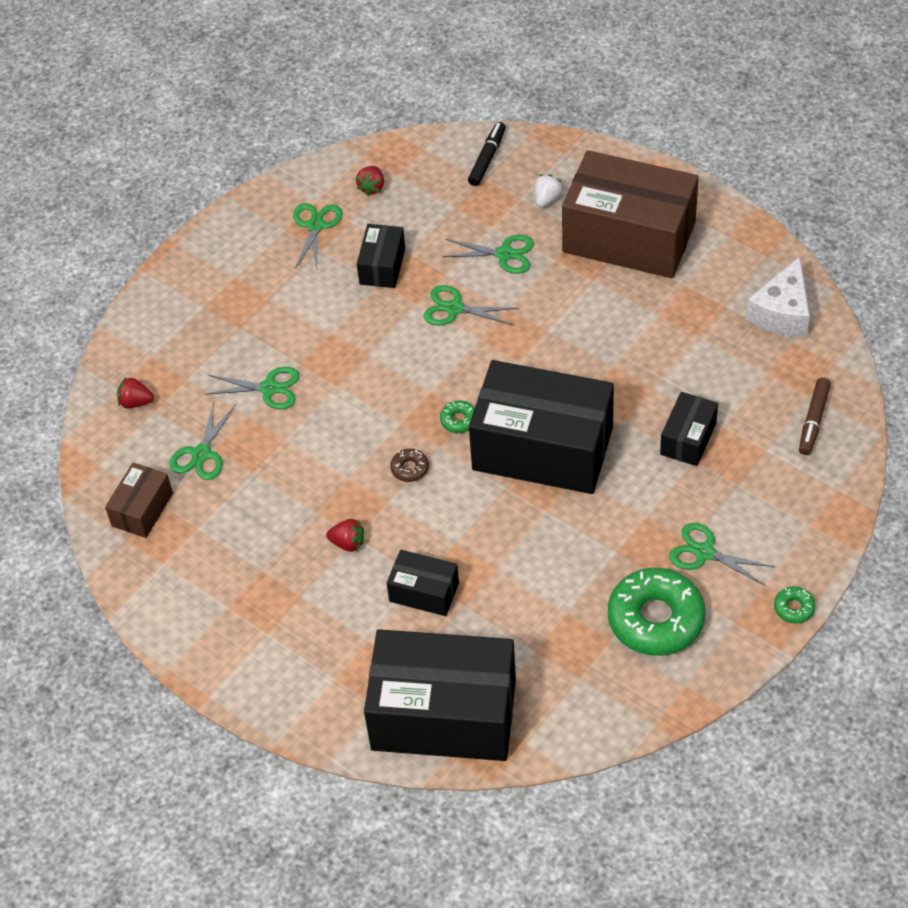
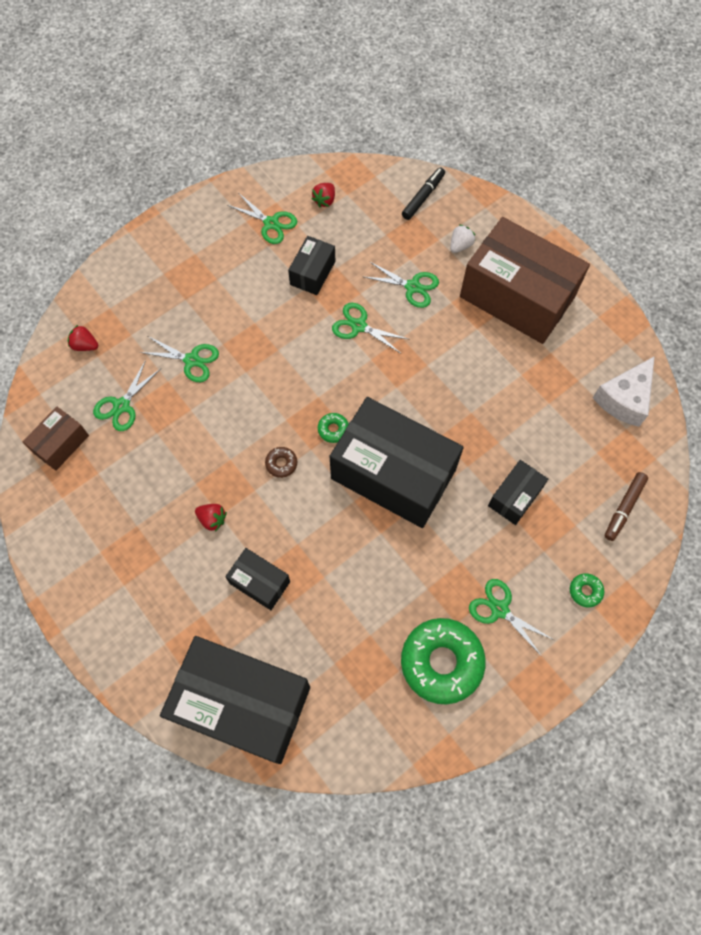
camera: 10 degrees right, 15 degrees up
(316, 226) = (271, 223): green scissors -> green scissors turned 105 degrees clockwise
(794, 608) = (560, 684): green donut -> green donut (585, 591)

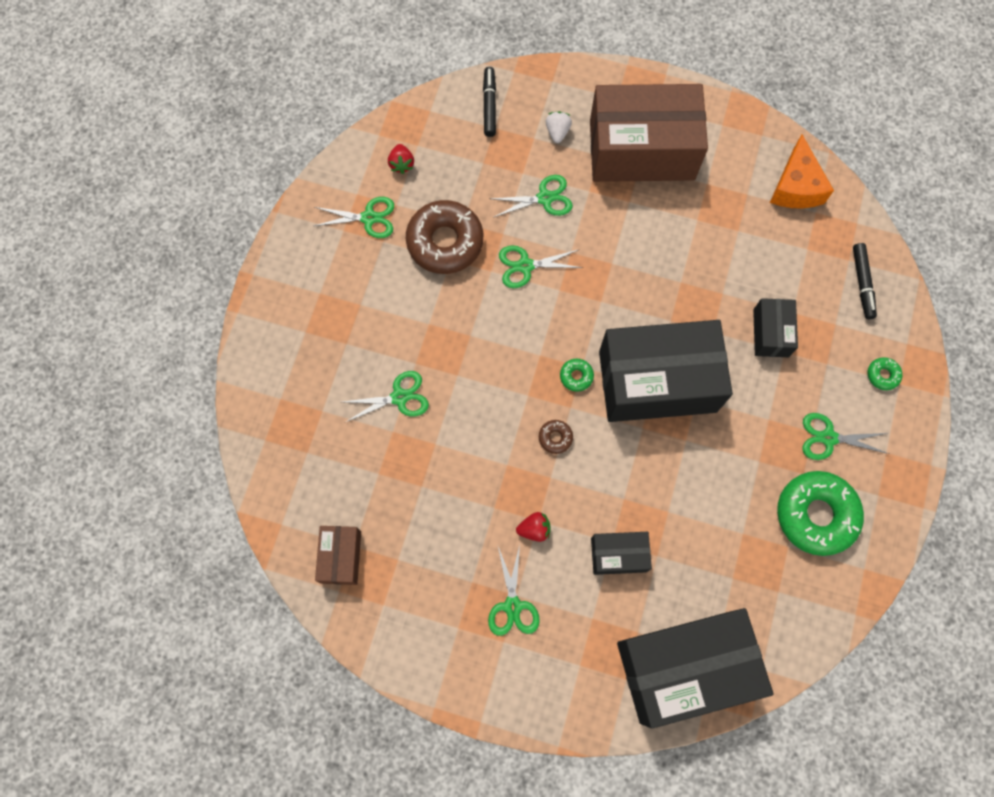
camera: 35 degrees left, 5 degrees up
(85, 345) = (287, 450): red strawberry -> none
(121, 406) = (369, 483): green scissors -> green scissors (512, 606)
(312, 273) = (445, 242): black box -> brown donut
(624, 399) = (796, 186): white cheese -> orange cheese
(624, 508) = (862, 283): brown marker -> black marker

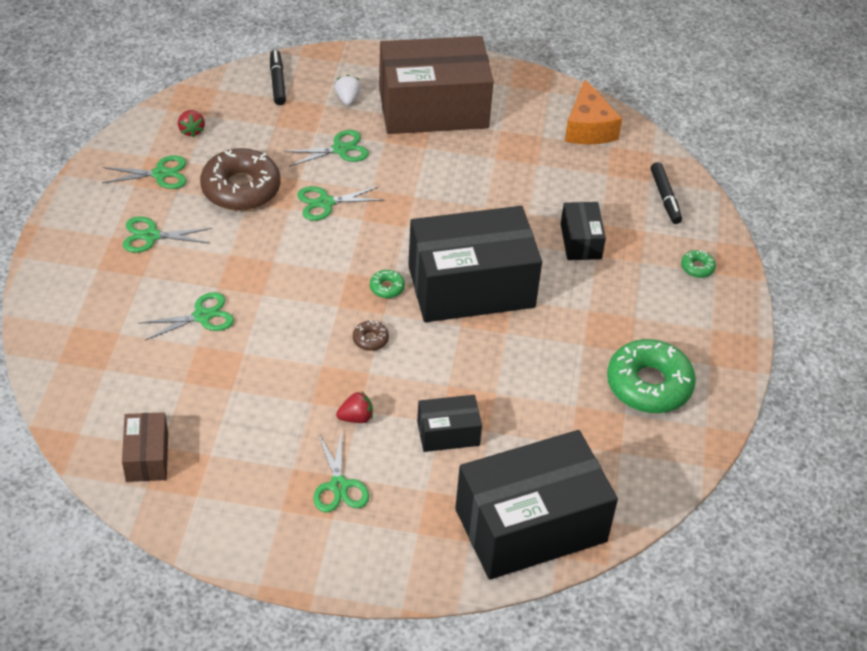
camera: 10 degrees left, 25 degrees down
(828, 438) = (651, 321): green scissors -> green scissors (151, 236)

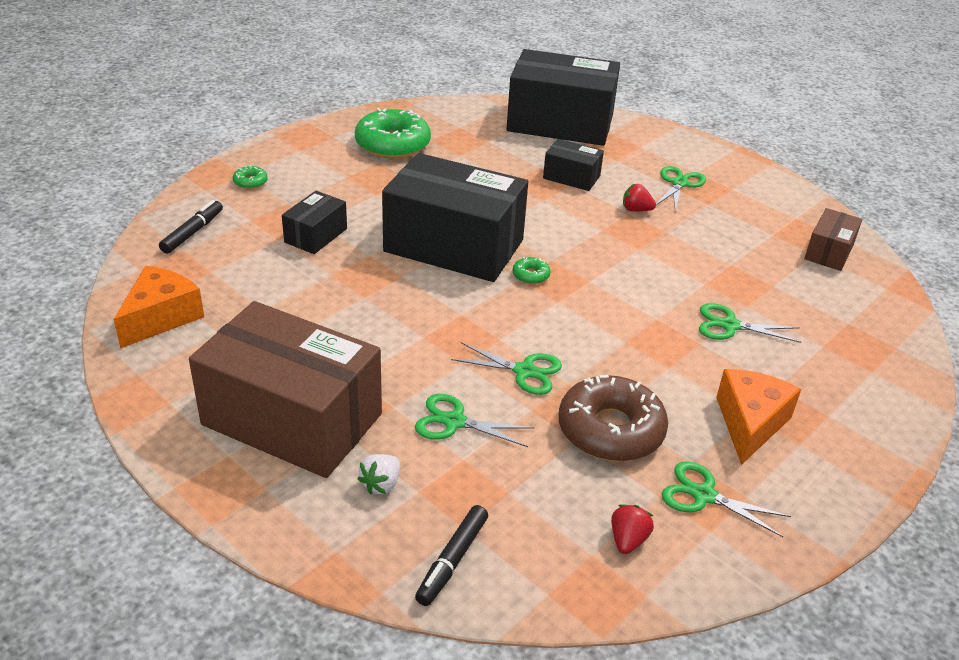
camera: 145 degrees left, 10 degrees down
(151, 236) = (749, 423): green scissors -> orange cheese
(370, 339) = (581, 248): brown donut -> none

